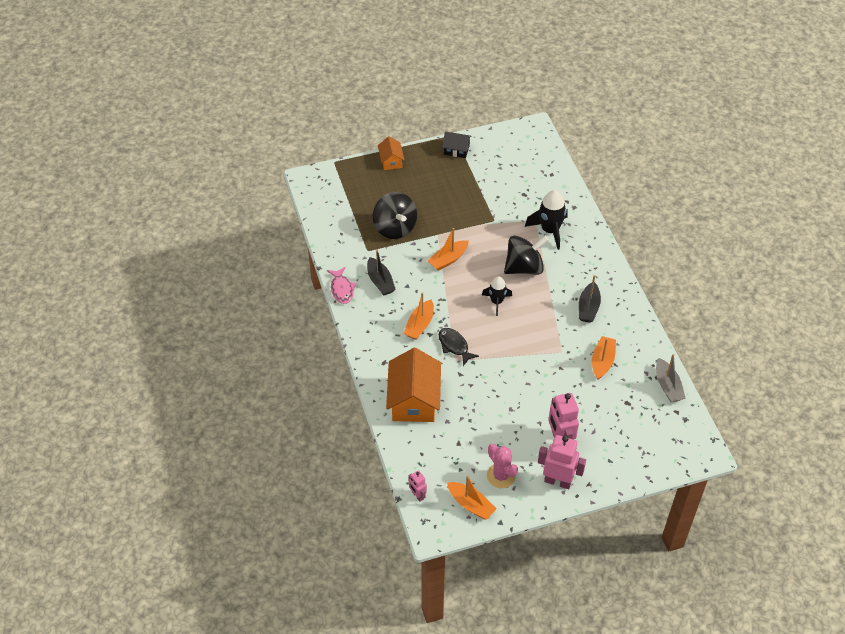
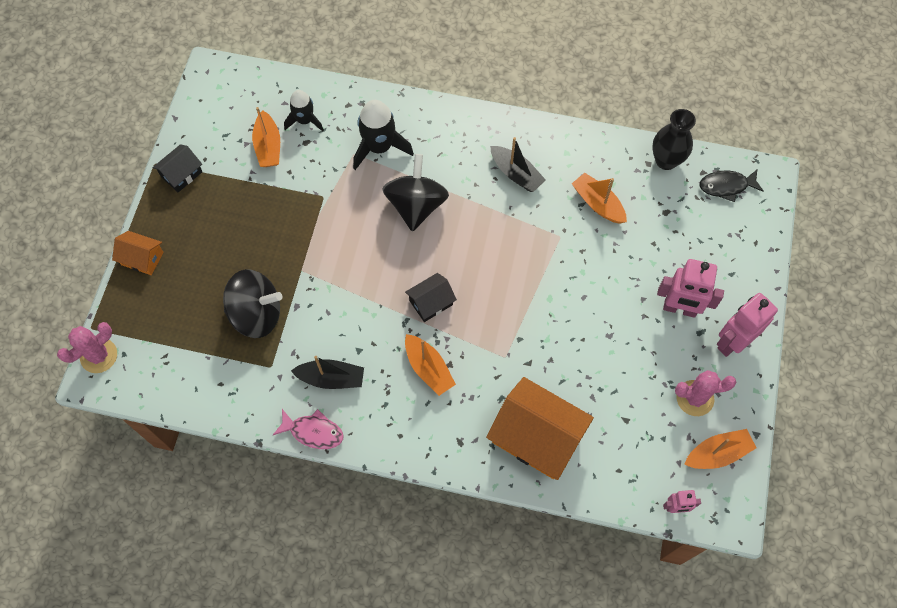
camera: 60 degrees left, 15 degrees up
(320, 173) = (99, 356): none -> pink cactus
(448, 259) = (349, 280): orange boat -> orange boat (268, 146)
(454, 346) = (484, 346): black fish -> black fish (726, 186)
(464, 306) = (431, 302): none -> black house
(496, 302) = (447, 263): black rocket -> black rocket (304, 120)
(667, 386) = (666, 160): grey boat -> black vase

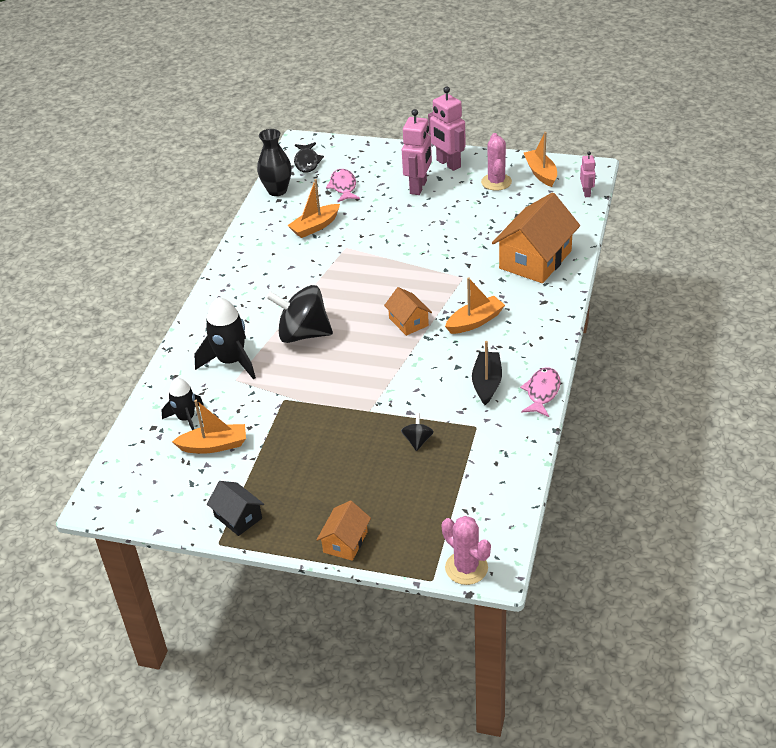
camera: 85 degrees left, 25 degrees down
(256, 314) = (417, 441): black spinning top -> black spinning top, size x0.45
(431, 302) = (408, 322): black house -> orange house
(516, 174) = (277, 273): black boat -> none
(677, 227) = (343, 187): none -> pink fish

